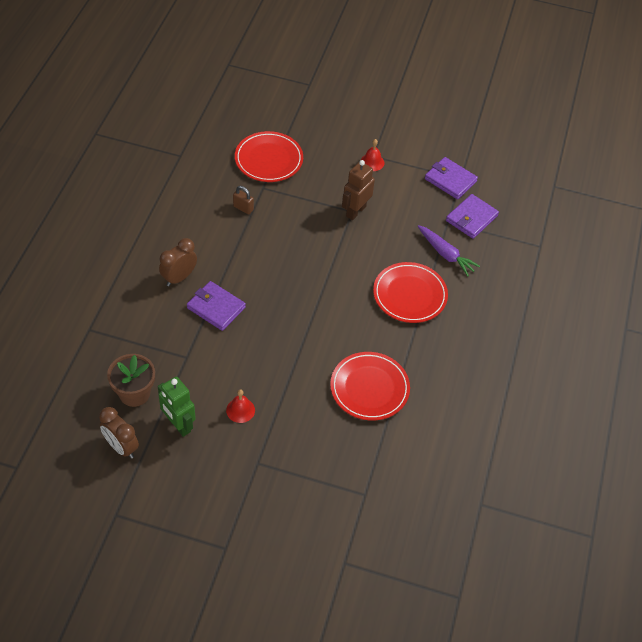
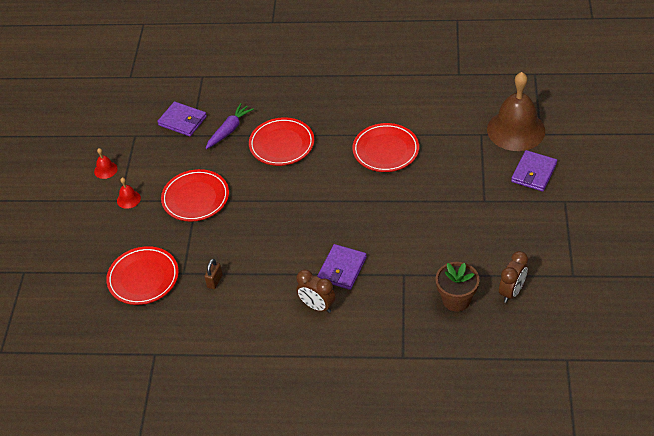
camera: 95 degrees left, 5 degrees down
(178, 425) = (473, 260): green robot -> none
(240, 410) = (441, 223): red bell -> red bell (105, 170)
(355, 211) = (195, 198): brown robot -> red plate
(360, 536) = (516, 130): none -> brown bell
(450, 180) = (139, 142): purple wallet -> purple wallet (534, 173)

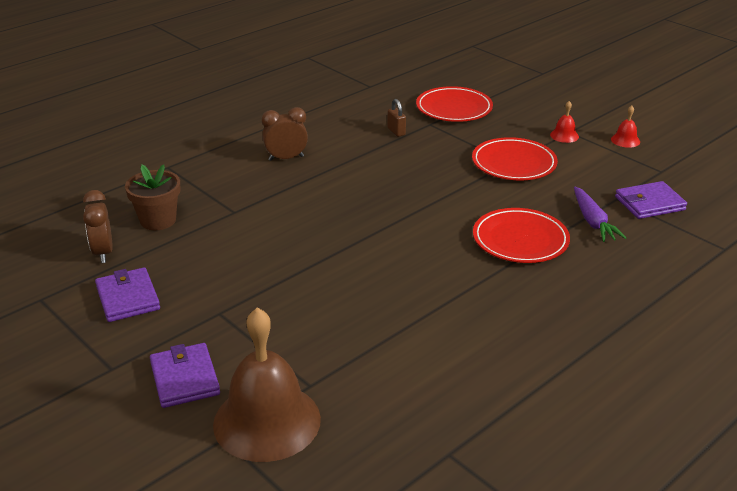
camera: 130 degrees right, 15 degrees down
(342, 269) = (299, 187): purple wallet -> purple wallet (127, 298)
(385, 150) = (403, 297): red plate -> none

